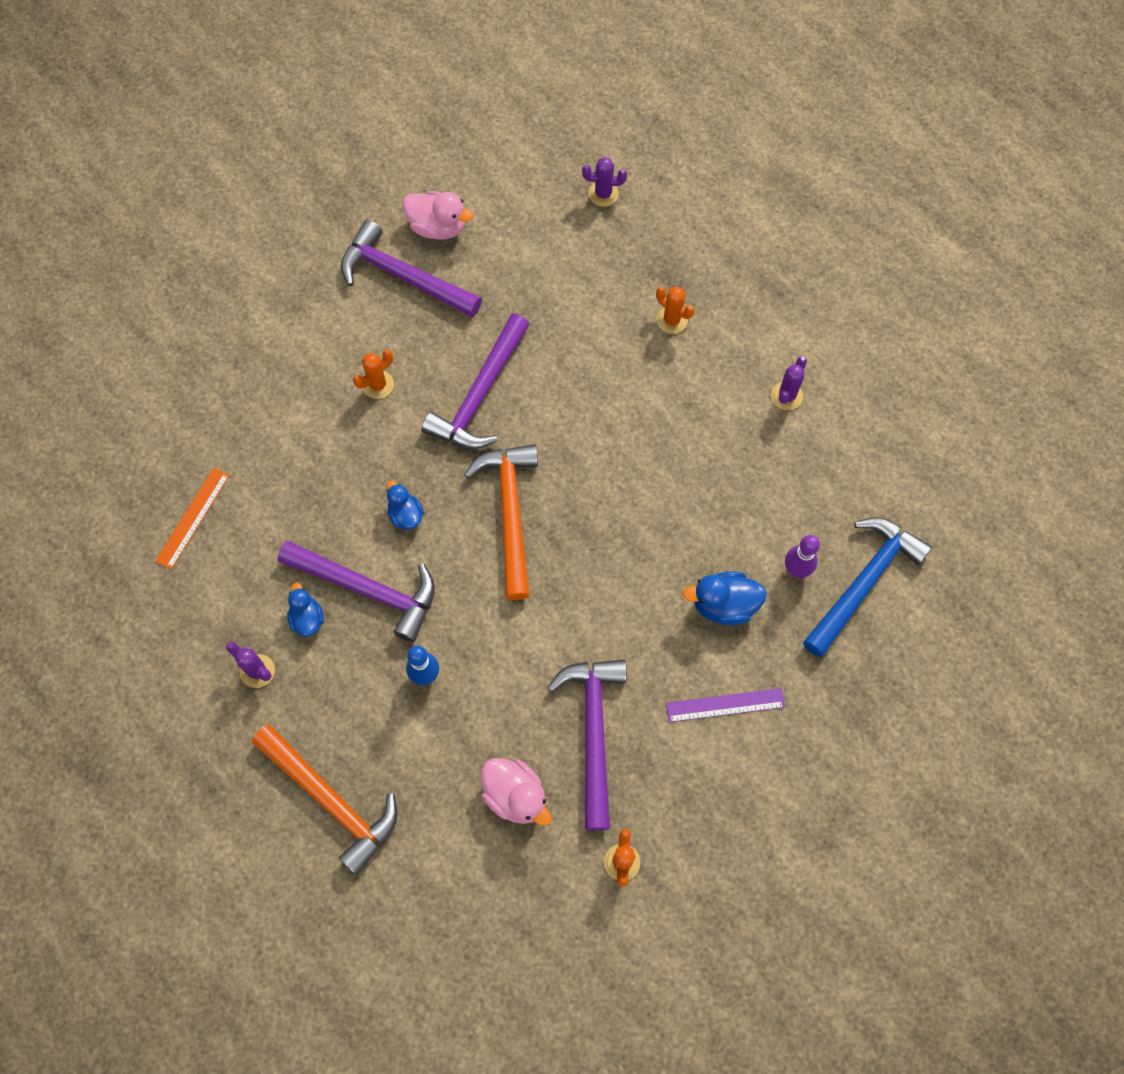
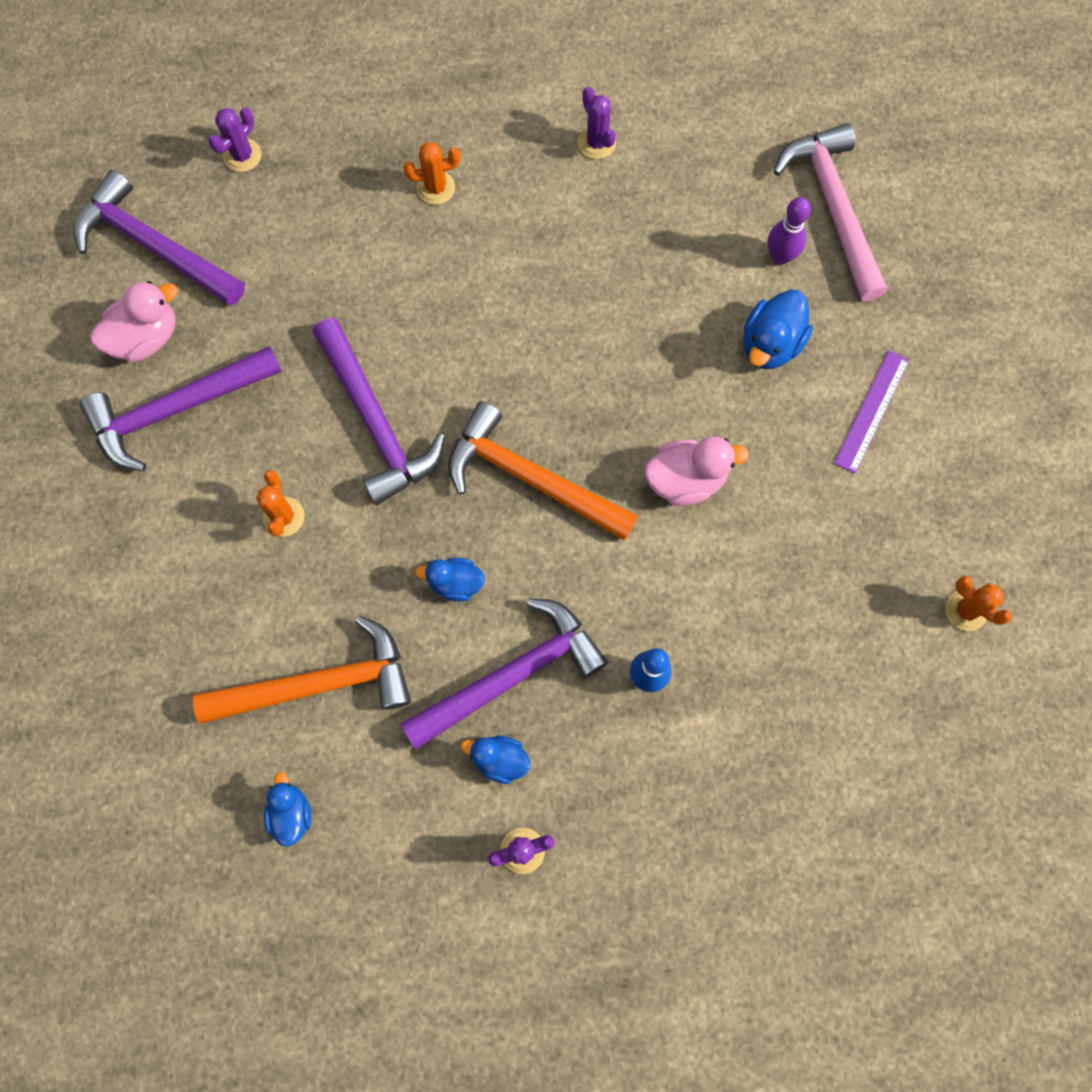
camera: 55 degrees left, 5 degrees up
(193, 518) = (291, 813): orange ruler -> blue duck
(331, 800) = (719, 860): orange hammer -> orange hammer (319, 684)
(515, 796) = (834, 668): pink duck -> pink duck (686, 479)
(593, 732) = (818, 550): purple hammer -> purple hammer (154, 245)
(864, 582) = (833, 207): blue hammer -> pink hammer

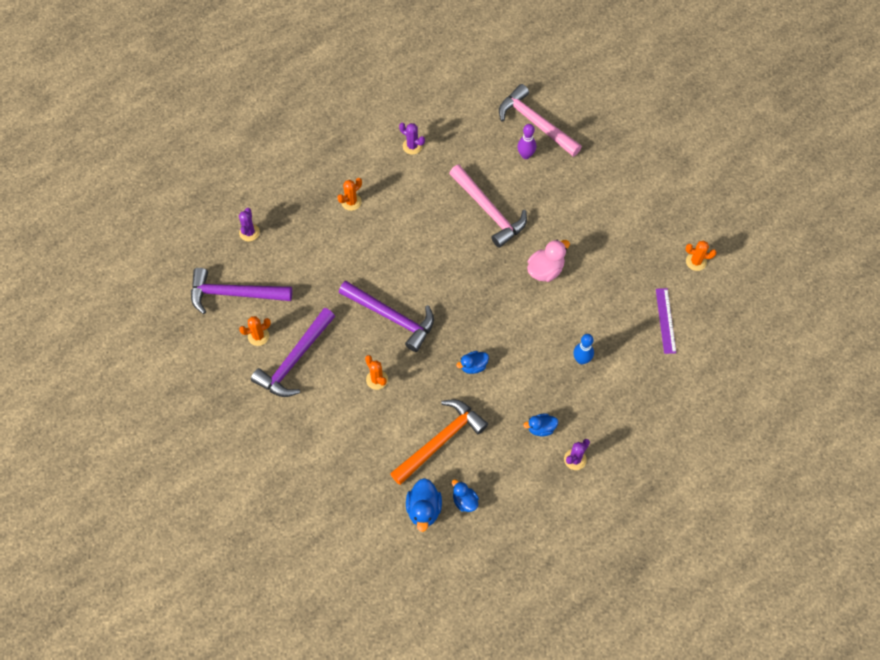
camera: 30 degrees left, 10 degrees down
(146, 337) = (258, 336): pink duck -> orange cactus
(512, 675) = (523, 391): purple hammer -> none
(530, 478) = (477, 305): orange hammer -> none
(654, 323) = (489, 211): none -> pink hammer
(770, 344) = (545, 194): blue duck -> blue duck (424, 509)
(871, 411) = (606, 200): purple ruler -> purple ruler (665, 320)

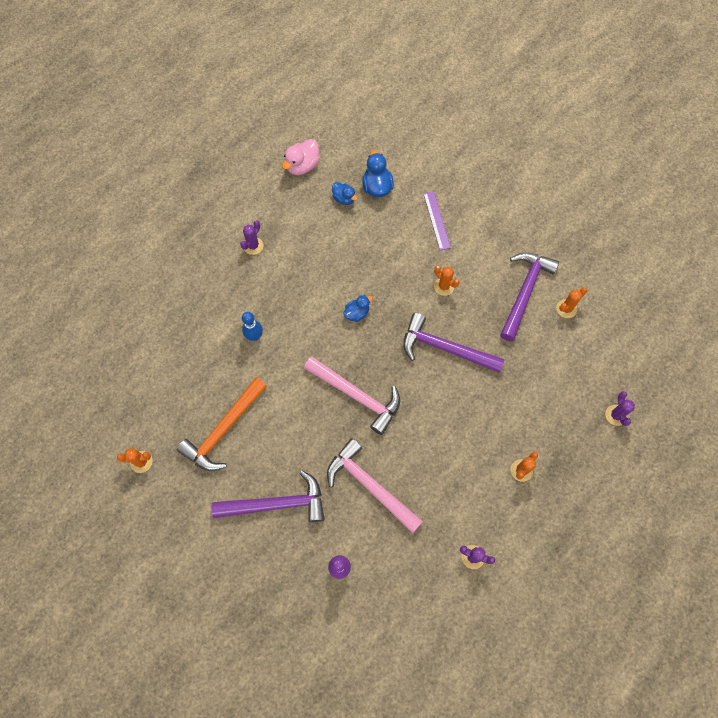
camera: 170 degrees right, 5 degrees up
(234, 293) = (605, 346): purple hammer -> purple hammer (277, 504)
(441, 441) = (374, 243): orange hammer -> orange hammer (223, 430)
(535, 123) = (334, 618): pink hammer -> pink hammer (357, 396)
(541, 428) = (286, 267): blue duck -> none
(545, 270) = (300, 425): pink duck -> pink duck (302, 166)
(665, 320) = (173, 390): purple ruler -> purple ruler (436, 220)

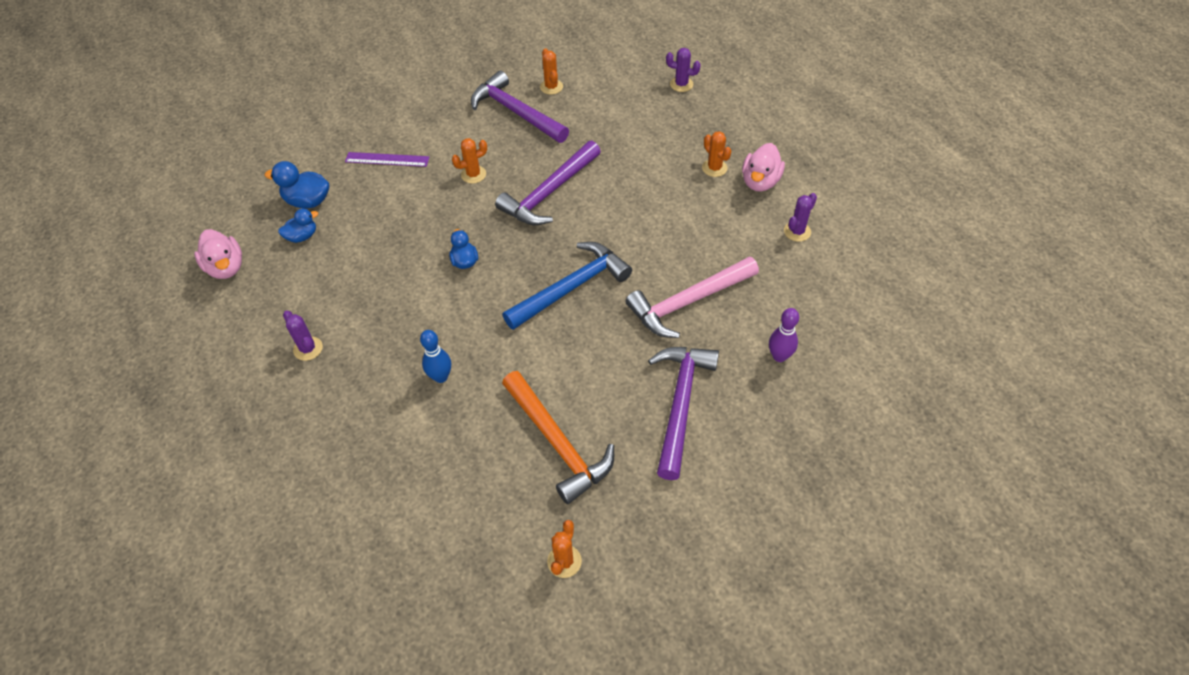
camera: 70 degrees left, 15 degrees down
(357, 396) = (572, 287): pink hammer -> blue hammer
(519, 513) = (760, 182): none -> pink duck

